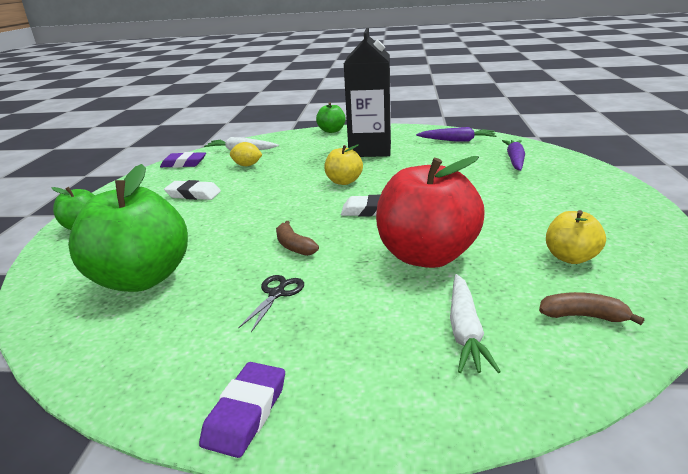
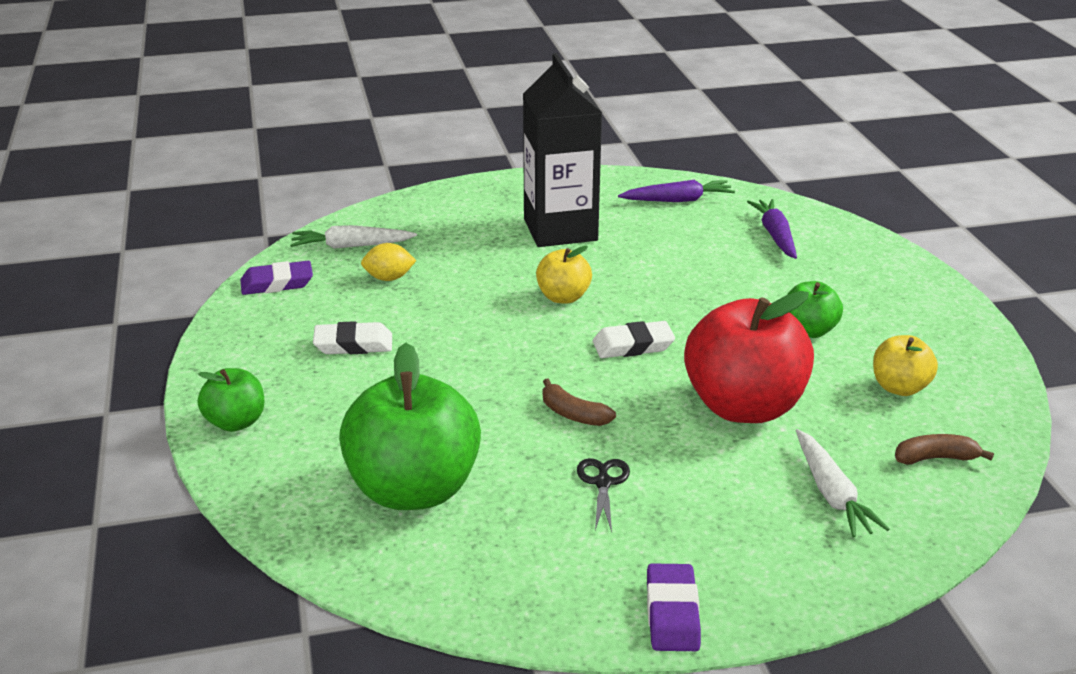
camera: 20 degrees left, 5 degrees up
(331, 131) = (469, 190): green apple -> green apple (809, 331)

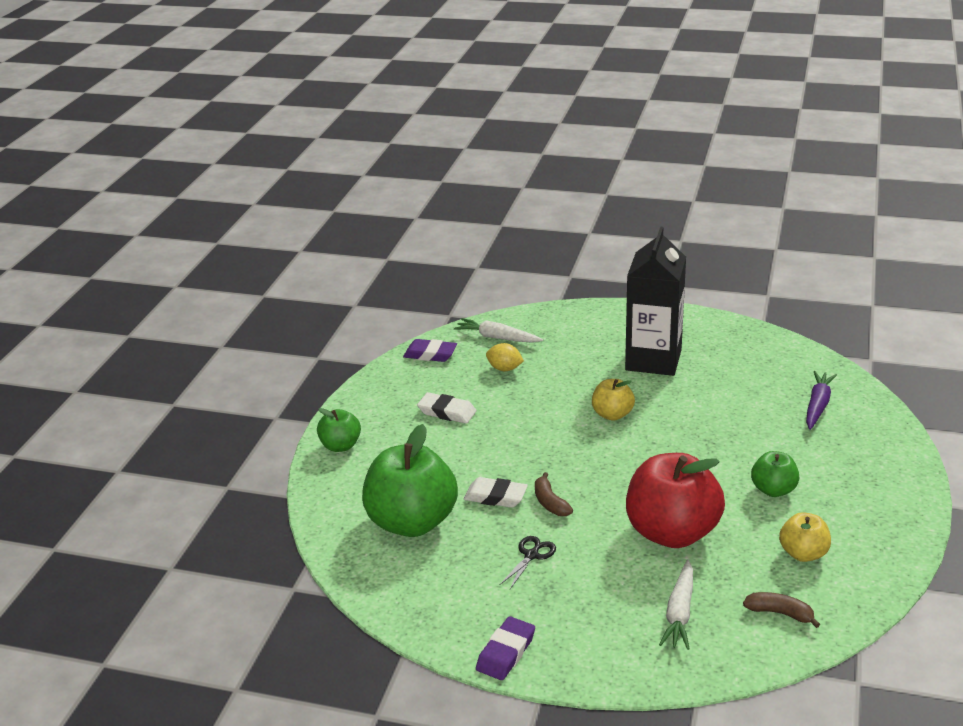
camera: 30 degrees right, 0 degrees up
(633, 345) = (632, 465): white eraser -> white eraser (495, 496)
(678, 200) = (765, 356): purple carrot -> none

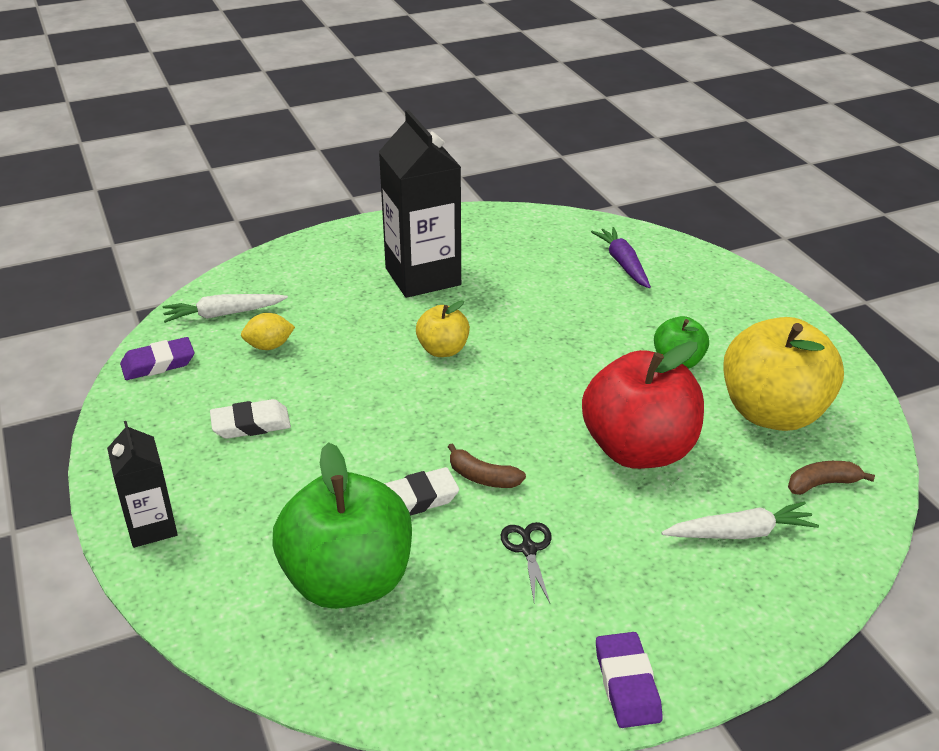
camera: 40 degrees left, 5 degrees up
(340, 446) = (151, 527): green apple -> black carton
(679, 612) = (740, 533): white carrot -> white carrot turned 75 degrees counterclockwise
(803, 554) = (773, 413): yellow apple -> yellow apple, size x1.98

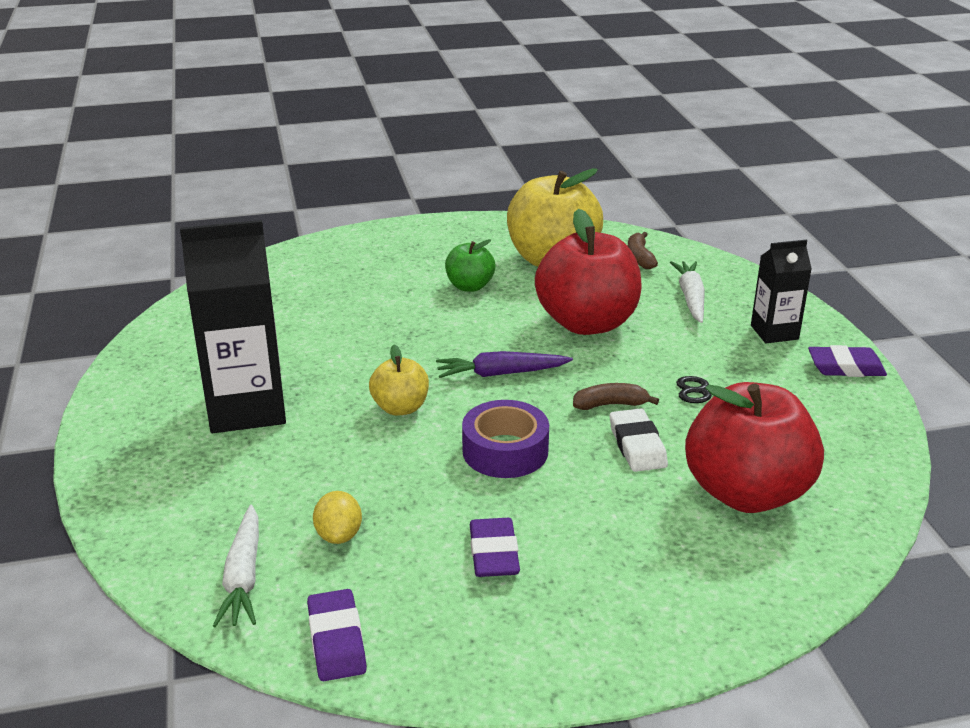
camera: 80 degrees left, 5 degrees down
(151, 527) = (664, 634): black carton -> black carton (774, 332)
(251, 424) = (494, 553): white eraser -> purple eraser
(348, 581) = (746, 493): green apple -> red apple
(390, 416) = (505, 451): none -> purple tape
(482, 477) = (610, 404): brown banana -> brown banana turned 135 degrees counterclockwise
(623, 264) = (295, 287): purple carrot -> purple carrot (501, 373)

